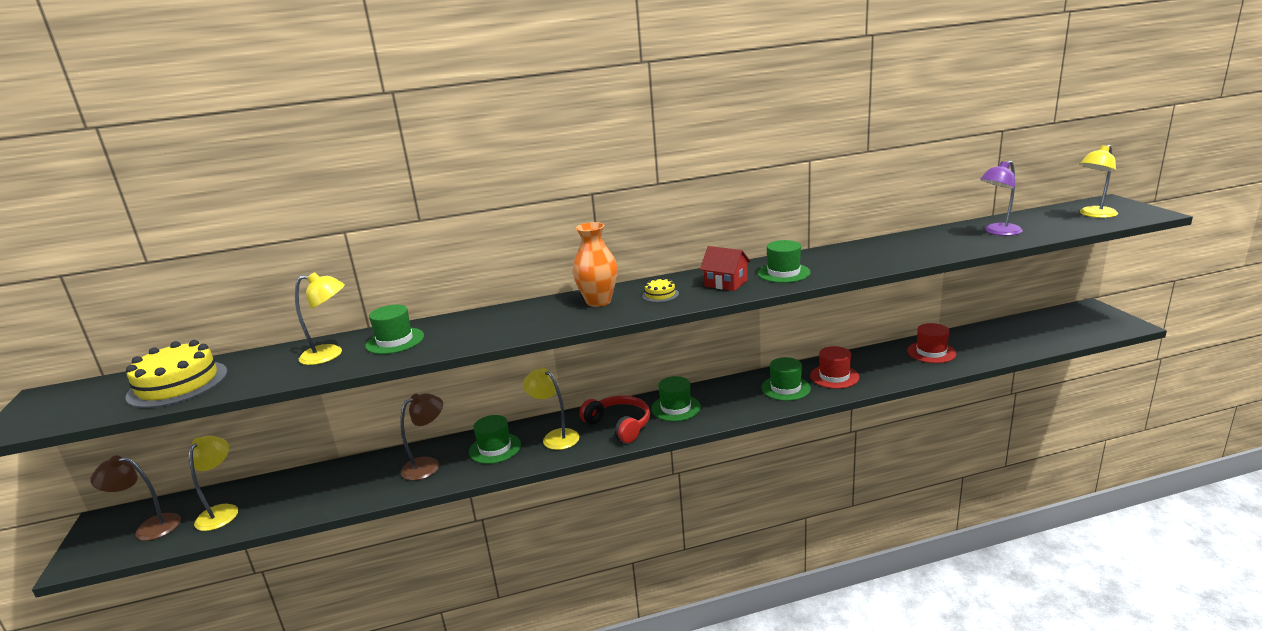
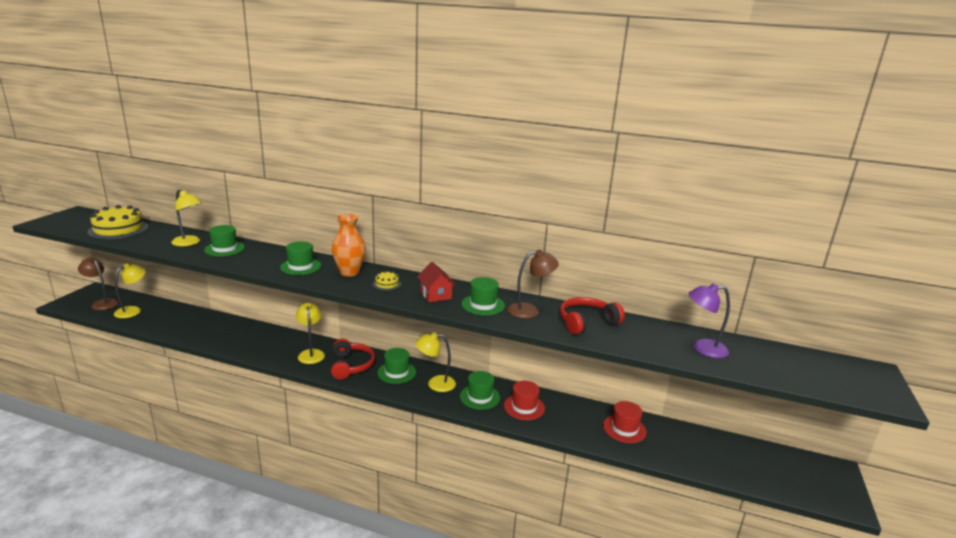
camera: 30 degrees right, 0 degrees up
(428, 465) = (235, 335): brown lamp -> brown lamp (530, 310)
(495, 448) = (275, 343): green hat -> green hat (300, 266)
(889, 250) = (586, 322): none -> red headphones
(1094, 215) = (827, 374): yellow lamp -> yellow lamp (435, 384)

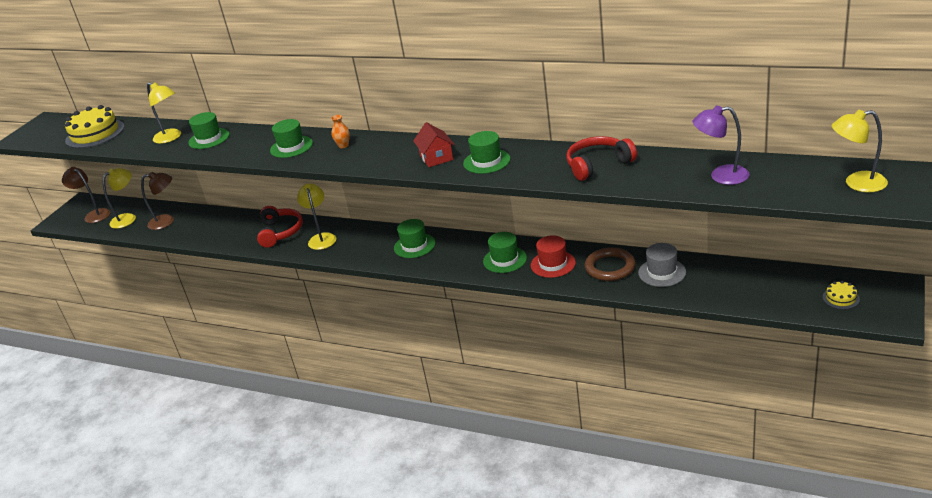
camera: 10 degrees right, 10 degrees up
(349, 272) = (343, 145): orange vase -> orange vase, size x0.50
(351, 365) = (365, 245): red headphones -> red headphones (280, 232)
(387, 284) = (384, 153): yellow cake -> yellow cake (841, 298)
(435, 384) = (456, 252): yellow lamp -> yellow lamp (857, 183)
(530, 310) = (537, 160): brown lamp -> brown lamp (167, 221)
(576, 417) = (610, 267): none -> brown ring
(624, 429) = (662, 272): red hat -> grey hat

